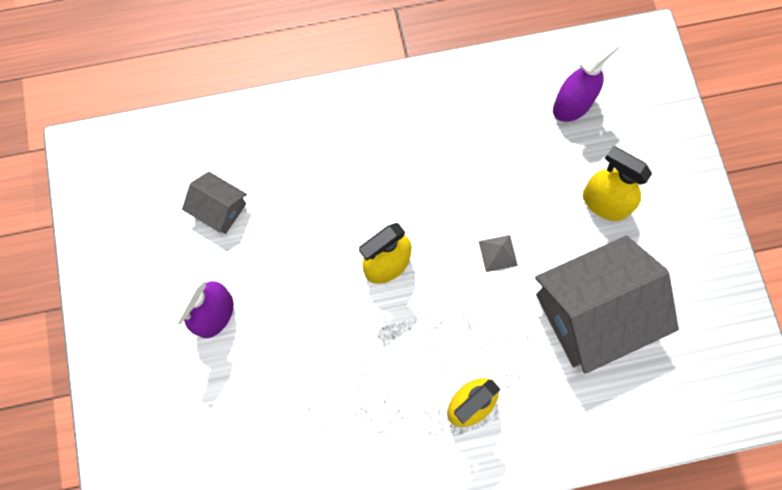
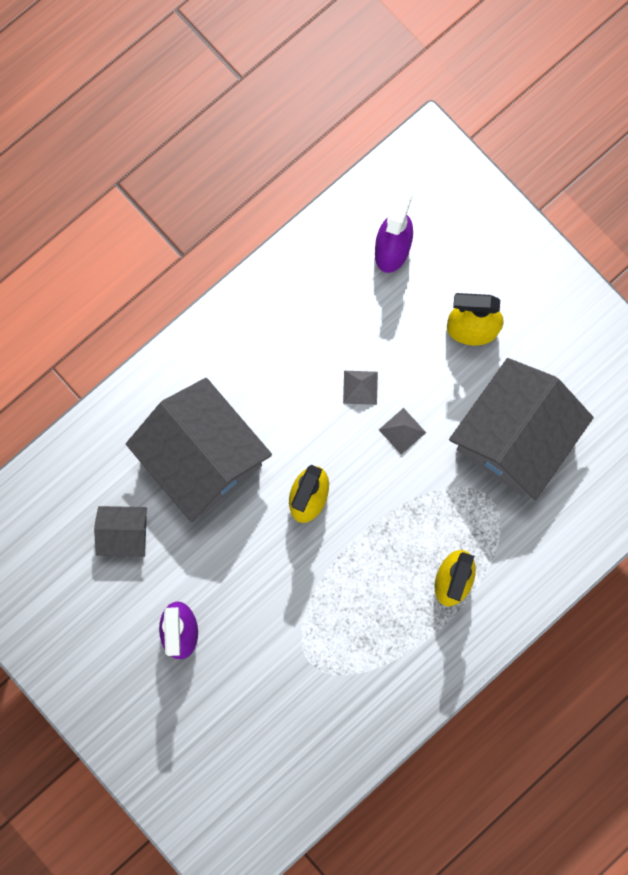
camera: 30 degrees left, 5 degrees up
(319, 183) = (202, 458): none -> grey house
(482, 198) = (360, 387): none -> grey pyramid

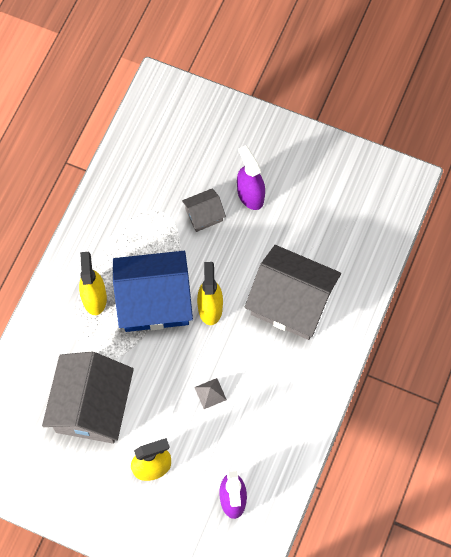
camera: 155 degrees right, 10 degrees down
(124, 534) = (315, 235): grey house -> grey house (204, 215)
(376, 540) = (154, 301): none -> blue house
(402, 431) = (169, 377): grey pyramid -> none

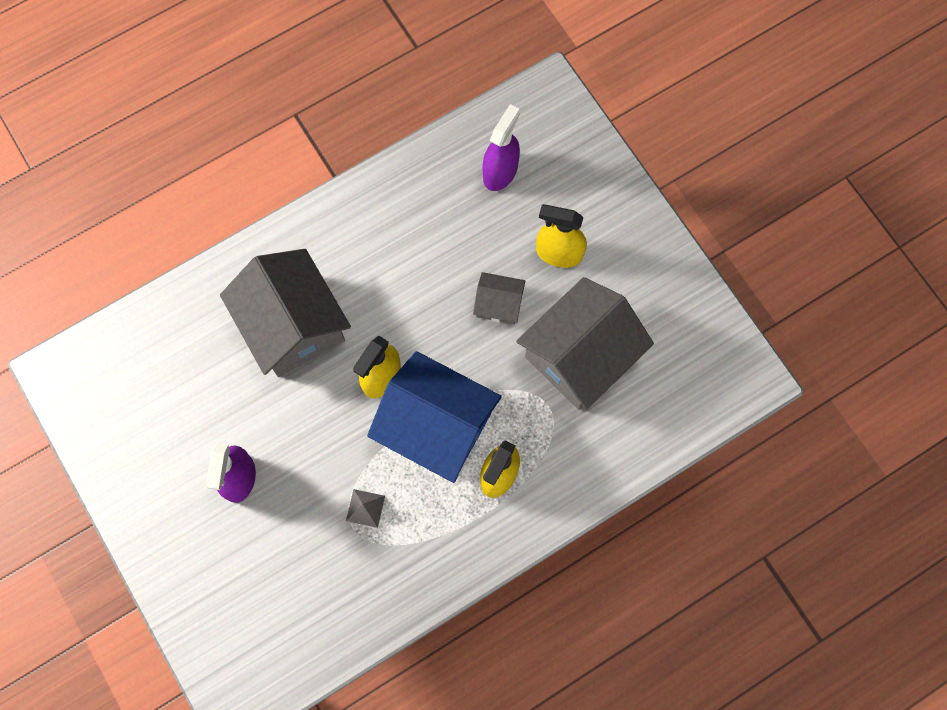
camera: 145 degrees left, 5 degrees up
(204, 215) = (309, 490): grey house -> grey house (498, 304)
(210, 393) = (448, 287): grey pyramid -> grey pyramid (365, 508)

